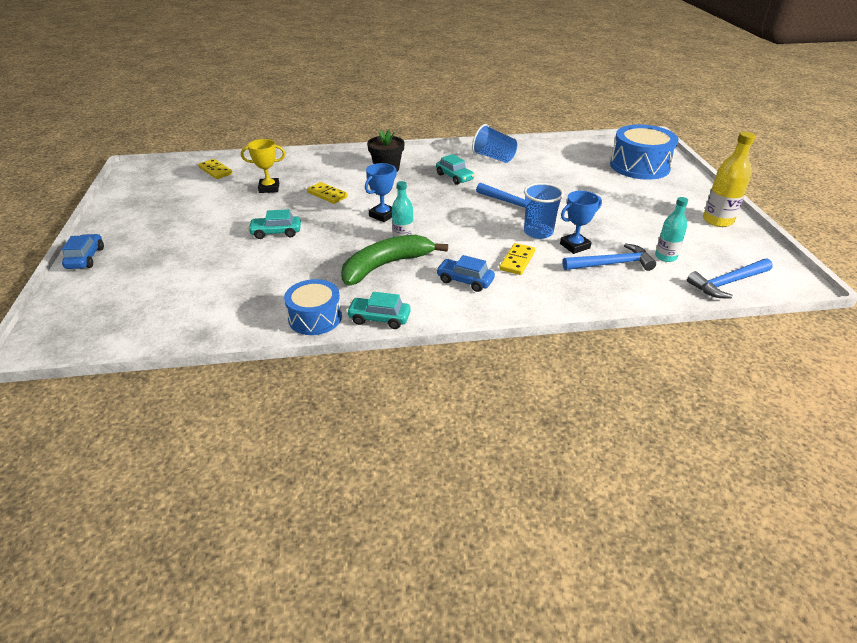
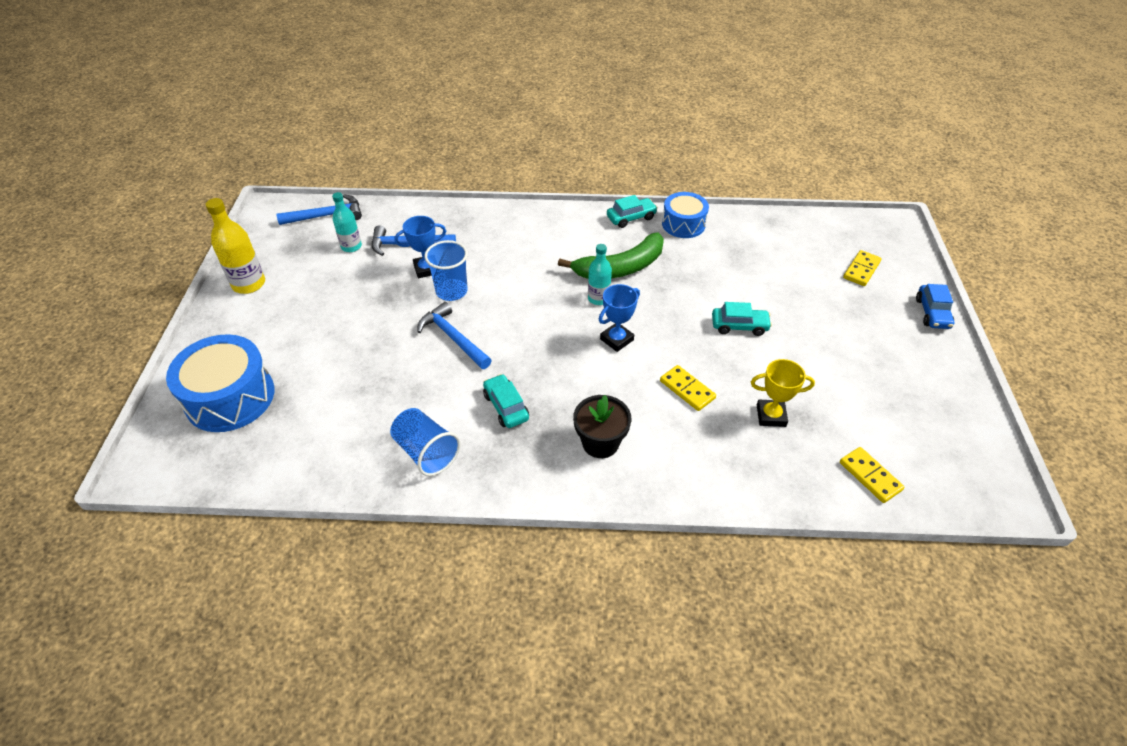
camera: 170 degrees left, 10 degrees up
(379, 318) = (631, 218): turquoise car -> turquoise car turned 45 degrees counterclockwise
(465, 281) = (551, 243): blue car -> none
(517, 261) = (493, 258): yellow domino -> yellow domino (861, 270)

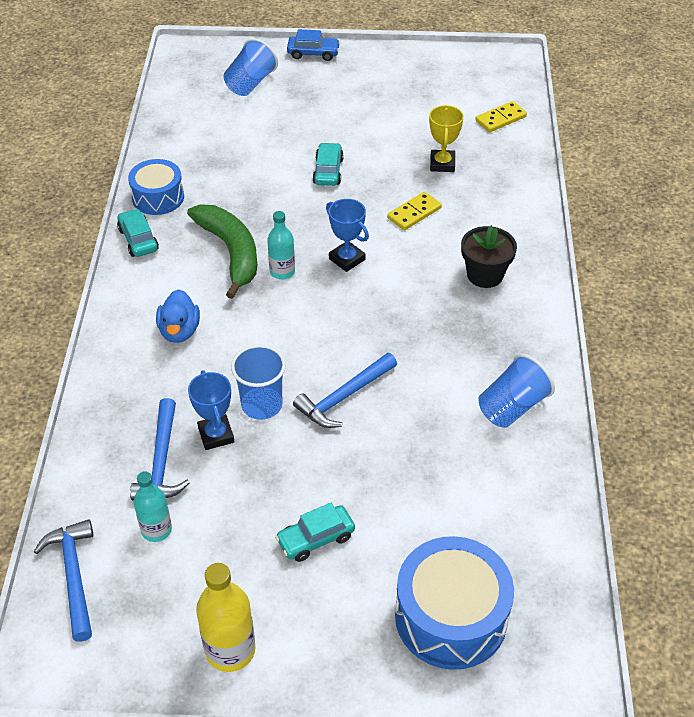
camera: 90 degrees left, 0 degrees up
(506, 407) = (446, 345): turquoise car -> turquoise car (316, 539)
(531, 245) = (179, 331): none -> blue duck
(861, 270) = (250, 83): yellow domino -> blue cup

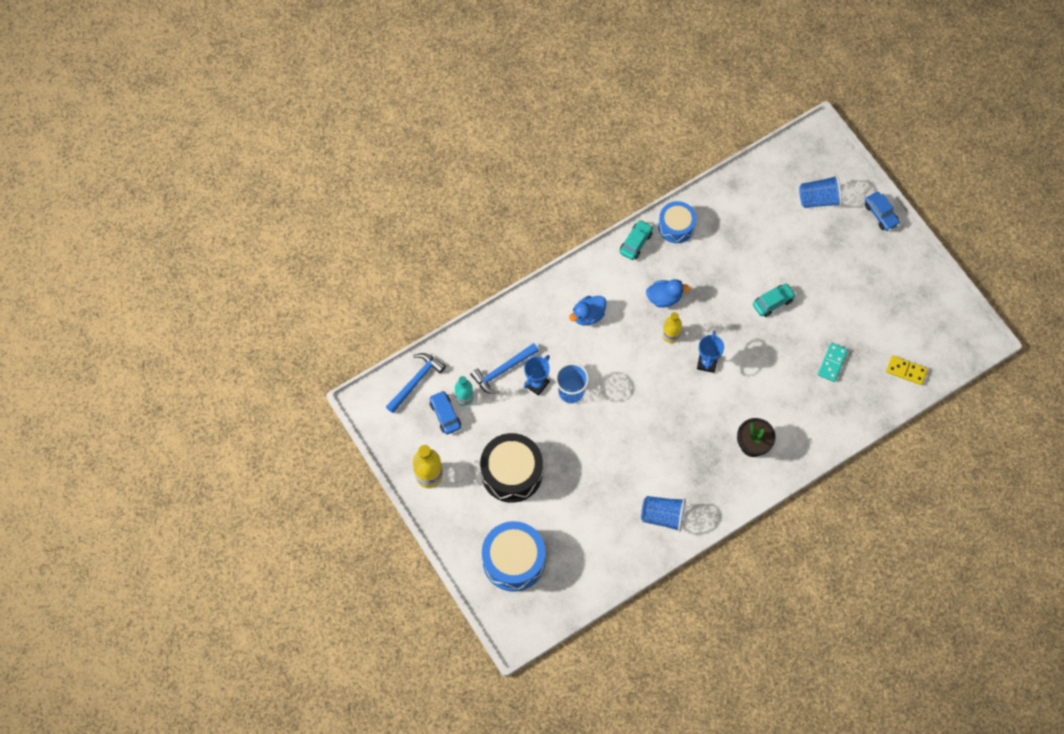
camera: 55 degrees right, 20 degrees up
(158, 569) = (445, 415): none -> blue car
(231, 252) = (664, 298): green banana -> blue duck
(282, 271) = (670, 335): turquoise bottle -> yellow bottle
(316, 539) = (511, 473): turquoise car -> black drum
(344, 397) = (606, 428): blue hammer -> none
(414, 213) = (774, 374): yellow domino -> none
(442, 164) = (832, 363): yellow trophy -> turquoise domino

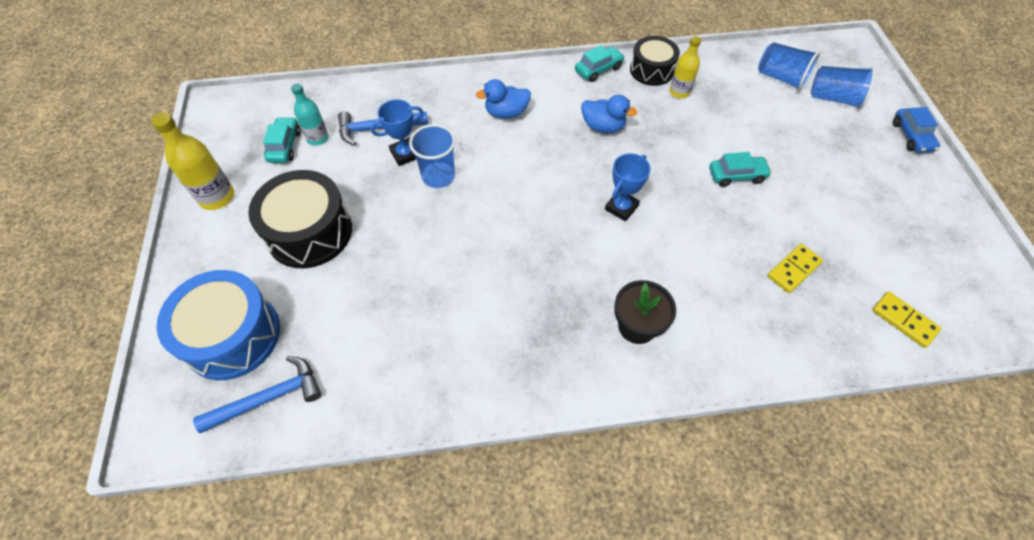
camera: 25 degrees right, 10 degrees down
(416, 381) = (281, 105): blue hammer -> blue hammer (269, 398)
(445, 415) = (284, 146): blue car -> turquoise car
(663, 516) = (462, 366): blue cup -> blue cup (781, 78)
(670, 335) = (590, 164): yellow bottle -> yellow bottle (679, 92)
(676, 226) = (651, 70): blue drum -> black drum
(832, 363) = (793, 269): turquoise domino -> yellow domino

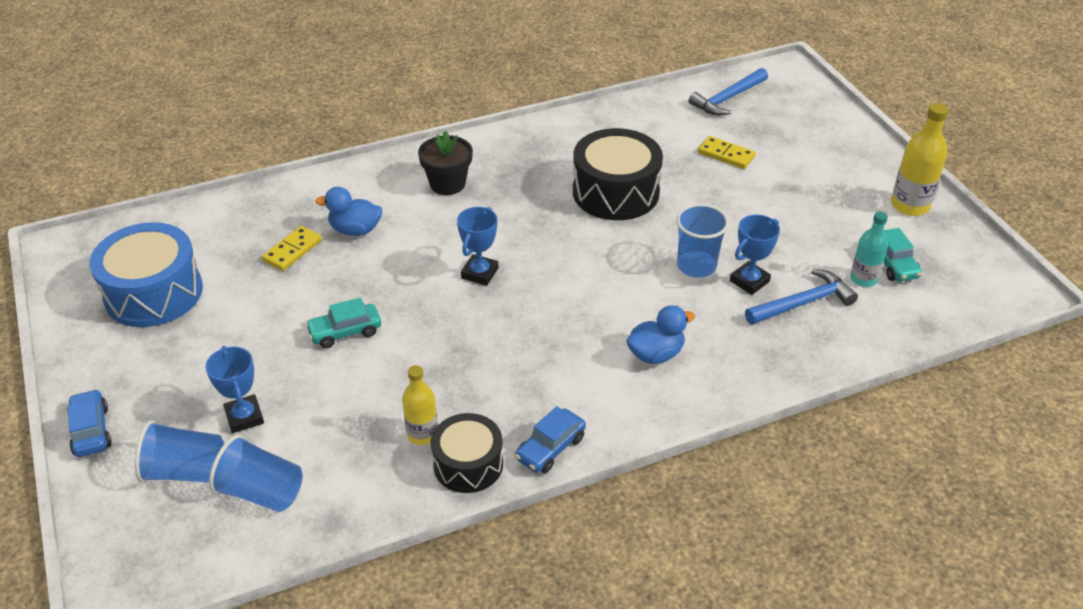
camera: 165 degrees right, 15 degrees down
(232, 335) = (789, 122): blue drum -> blue drum (153, 293)
(309, 232) = (790, 195): black drum -> black drum (615, 192)
(598, 69) = (550, 448): turquoise car -> blue car
(603, 126) = (522, 361): blue duck -> blue duck (355, 230)
(803, 125) = (244, 417): none -> blue trophy
(903, 320) = (192, 229): yellow domino -> yellow domino (726, 155)

